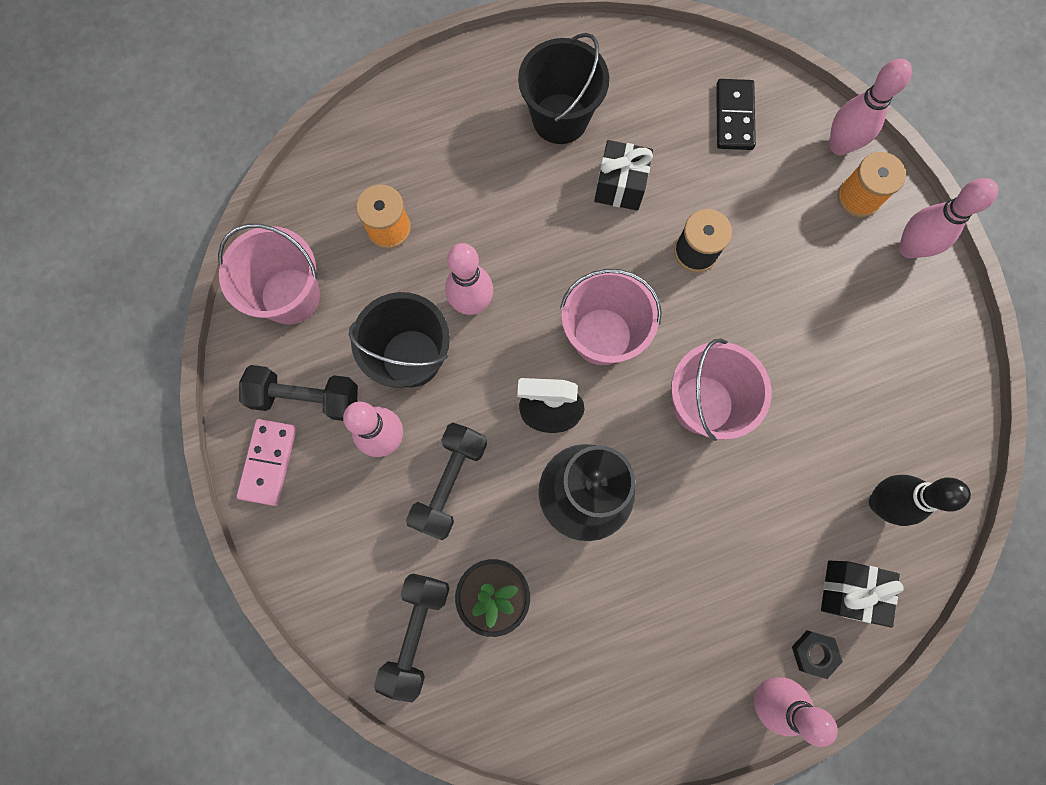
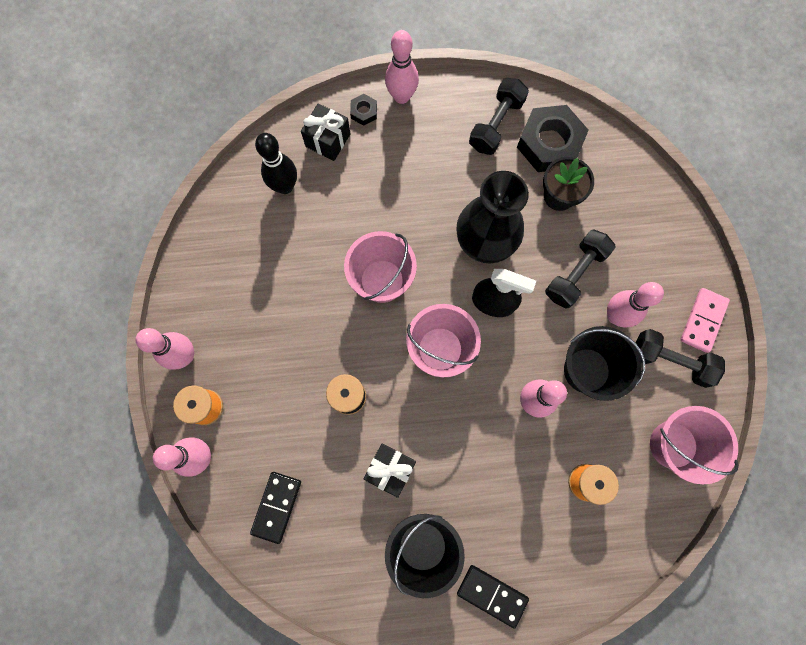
camera: 165 degrees left, 0 degrees up
(416, 633) = (616, 185): black dumbbell -> black dumbbell (496, 124)
(471, 91) = (492, 595): none -> black domino
(526, 676) = (549, 143): none -> black nut

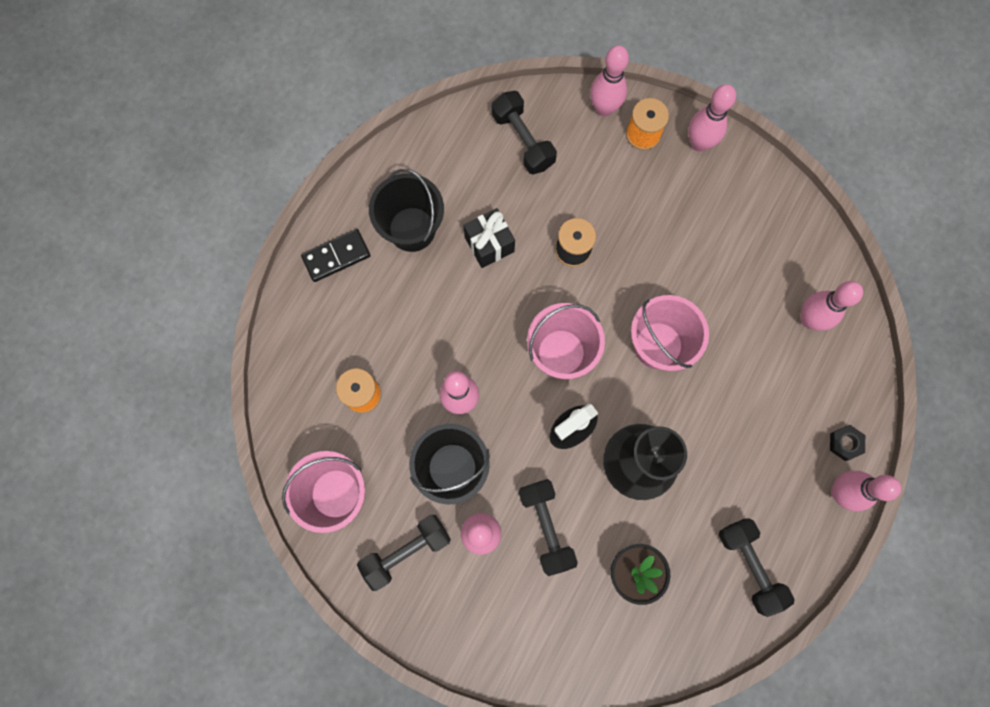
camera: 125 degrees right, 0 degrees up
(276, 507) = (523, 140): black domino -> black dumbbell
(285, 186) = (809, 319): black bowling pin -> pink bowling pin
(328, 140) = (834, 389): black gift -> none
(549, 143) = (694, 604): black nut -> none
(703, 320) = (419, 613): pink domino -> none

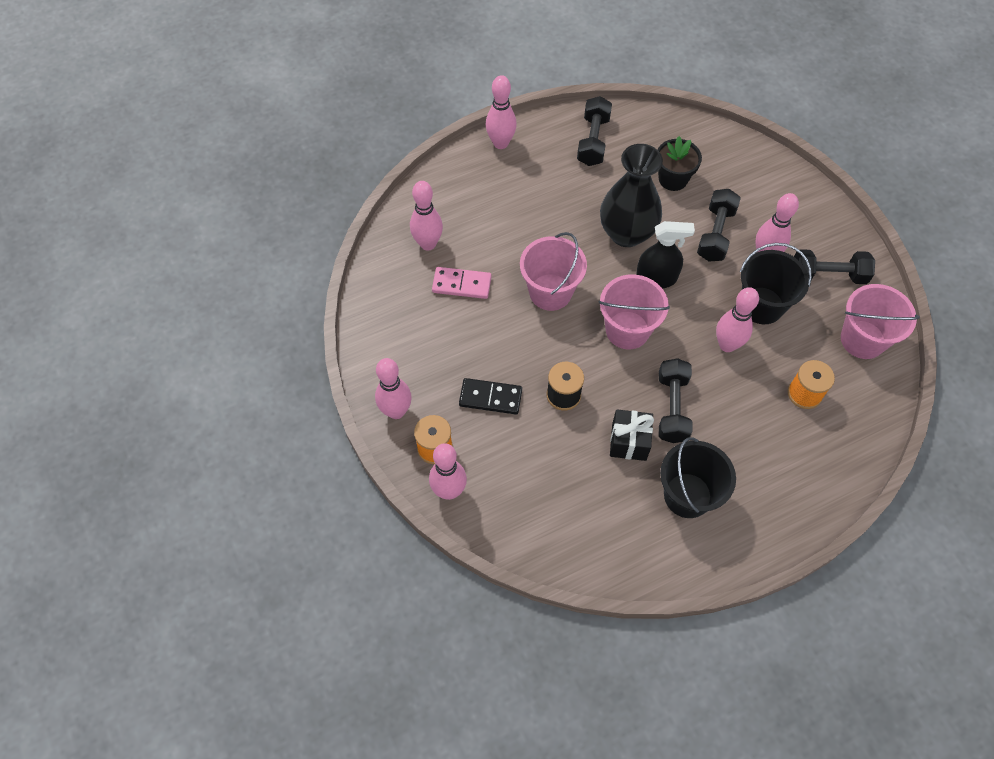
camera: 145 degrees left, 15 degrees down
(336, 256) = (768, 514): black domino -> black domino (490, 398)
(523, 140) = (539, 509): black dumbbell -> black dumbbell (672, 408)
(743, 298) = (462, 284): none -> pink domino
(845, 443) = (472, 164): black nut -> none

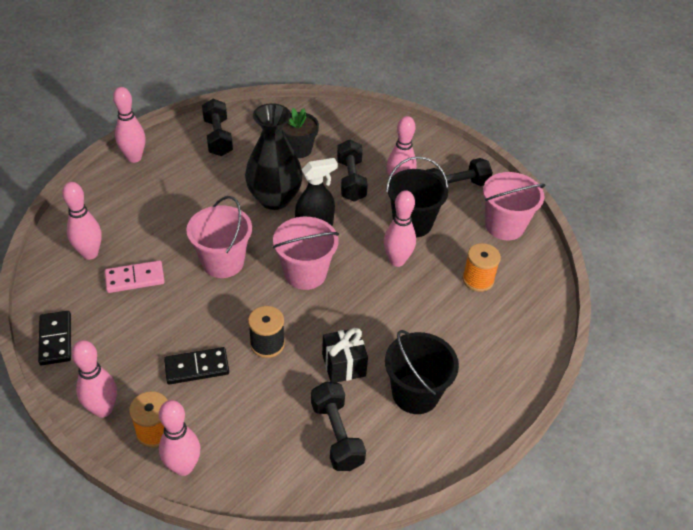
camera: 25 degrees left, 15 degrees down
(373, 327) = (55, 339): none -> black domino
(672, 408) = (371, 324): black dumbbell -> black dumbbell (336, 435)

